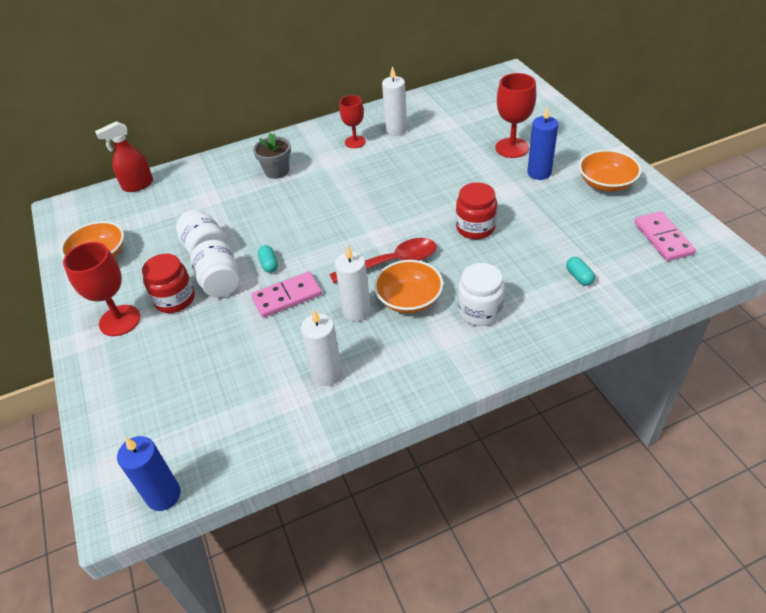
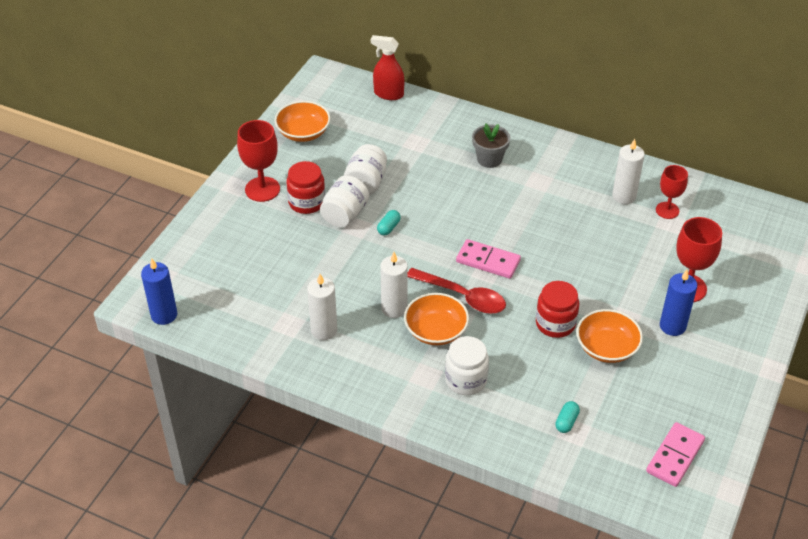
camera: 45 degrees right, 0 degrees up
(287, 297) = (369, 260): pink domino -> pink domino (488, 261)
(355, 142) = (578, 181): red goblet -> red goblet (667, 210)
(606, 183) = (710, 380): orange bowl -> orange bowl (606, 347)

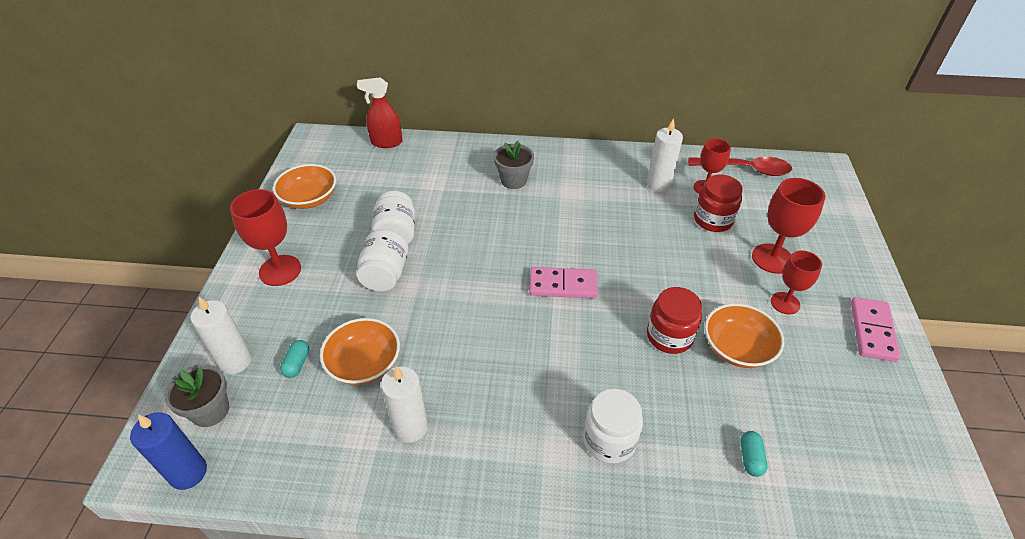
camera: 20 degrees left, 0 degrees up
(187, 279) = (210, 410): none -> grey flower pot
(307, 202) = (337, 272): red jar -> red jar (713, 220)
(389, 227) = (440, 277): turquoise capsule -> turquoise capsule (297, 364)
(394, 308) = (485, 372): white candle -> white candle (235, 361)
(436, 330) = (545, 385): orange bowl -> orange bowl (364, 364)
(462, 296) = (555, 333): red spoon -> red spoon (745, 169)
(672, 326) = (785, 303): blue candle -> red goblet
(675, 456) = (891, 462): pink domino -> pink domino (872, 331)

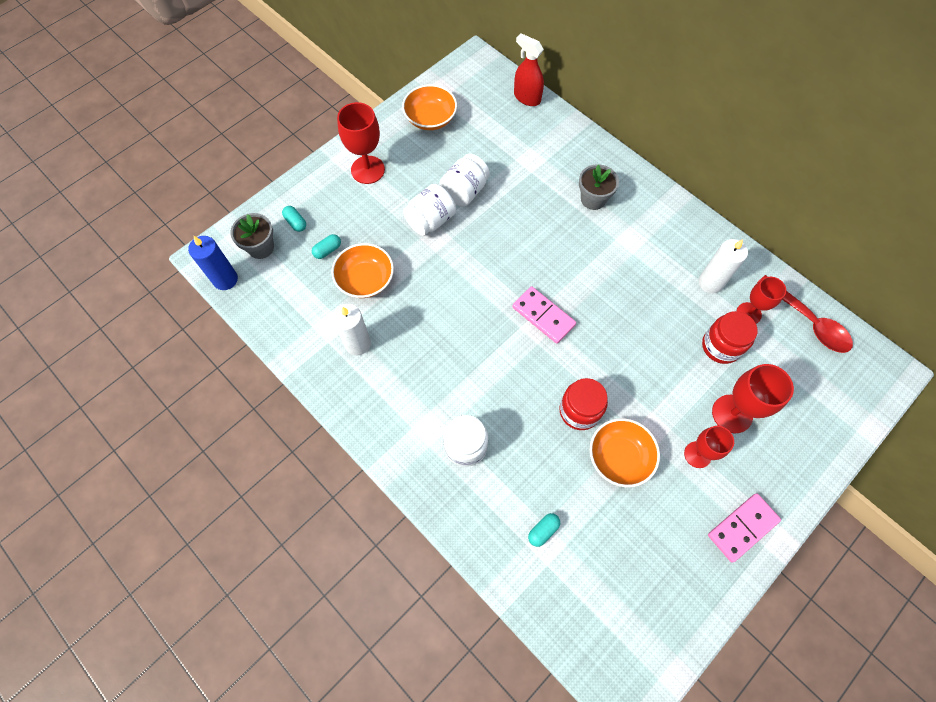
camera: 40 degrees right, 20 degrees up
(235, 361) = (295, 222): white candle -> turquoise capsule

